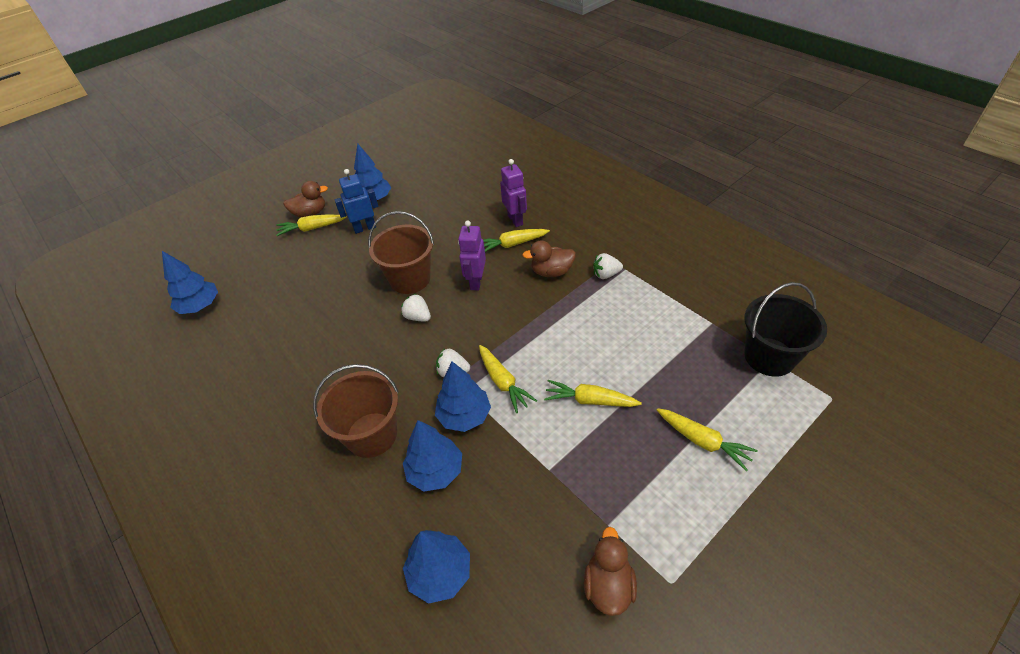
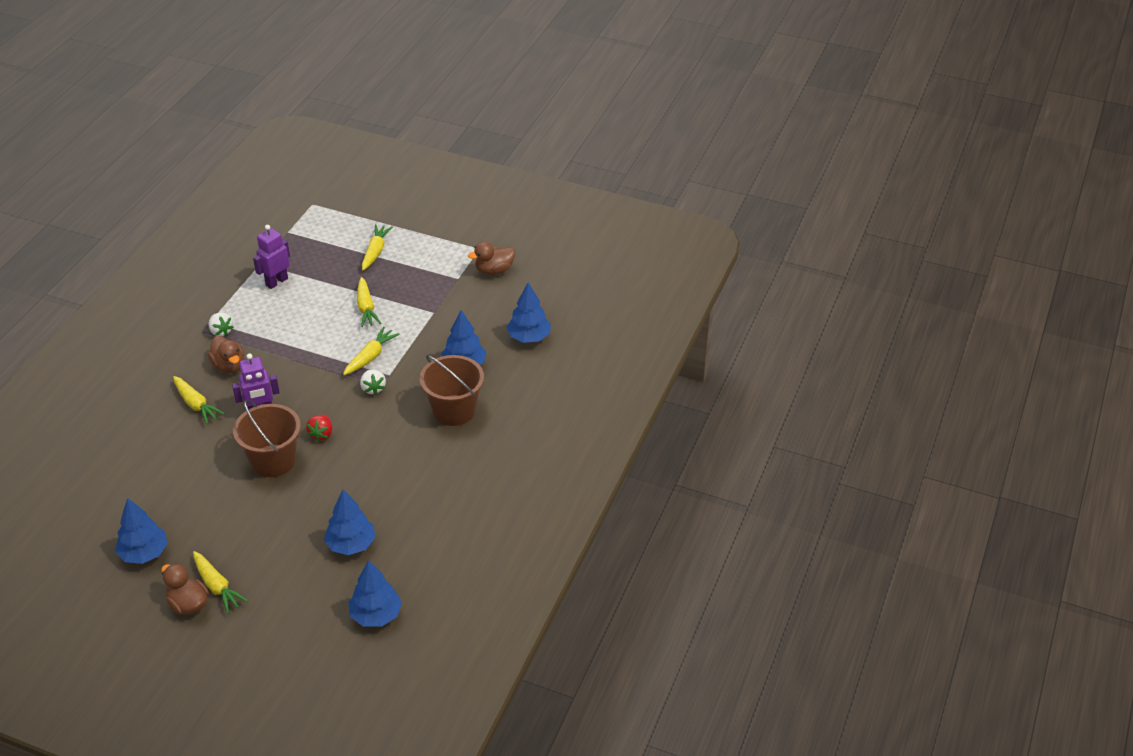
camera: 120 degrees left, 5 degrees down
(365, 228) = (202, 536): blue robot -> none
(418, 317) = (321, 434): white strawberry -> red strawberry
(464, 416) = (412, 367): blue tree -> blue tree (351, 544)
(515, 220) = (154, 415): purple robot -> purple robot (276, 282)
(769, 357) = (285, 233): black bucket -> none

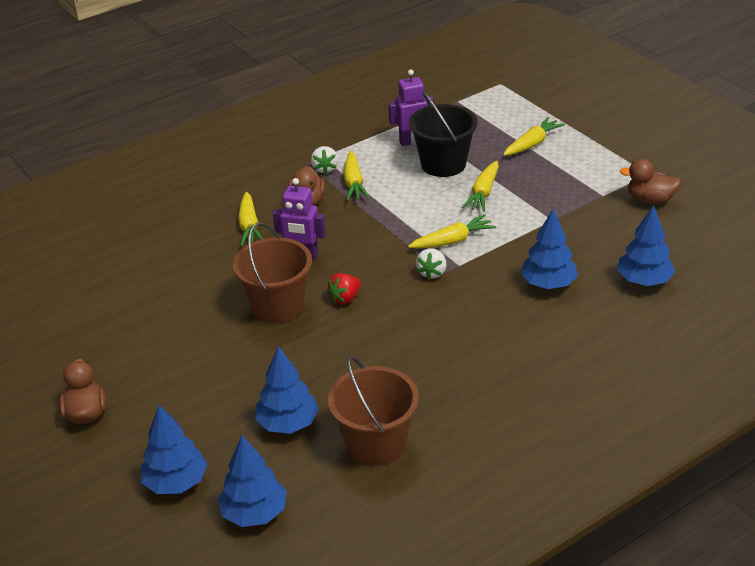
camera: 35 degrees right, 5 degrees down
(144, 553) = (90, 346): blue tree -> blue tree (176, 482)
(217, 587) = (126, 408): yellow carrot -> yellow carrot (354, 183)
(317, 294) = (443, 164): none -> black bucket
(454, 410) = (502, 327): brown bucket -> brown bucket (376, 444)

